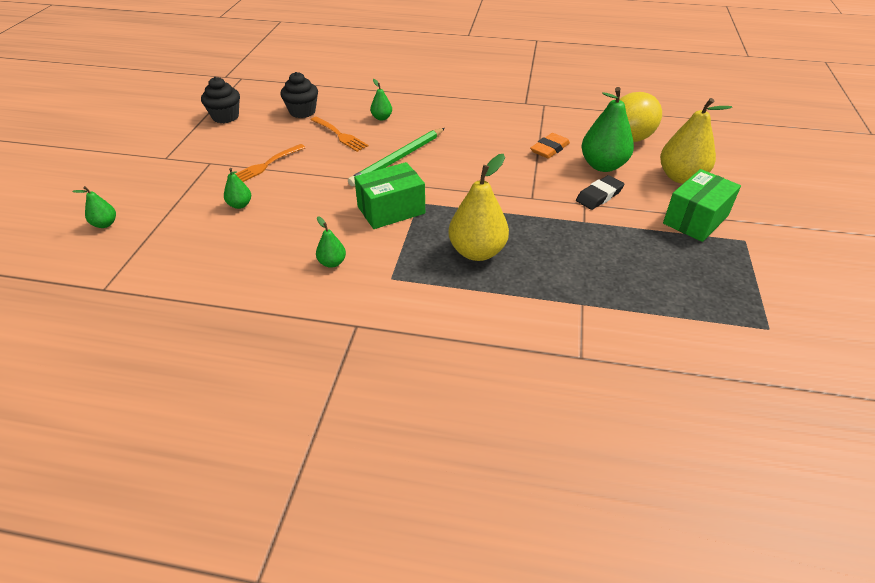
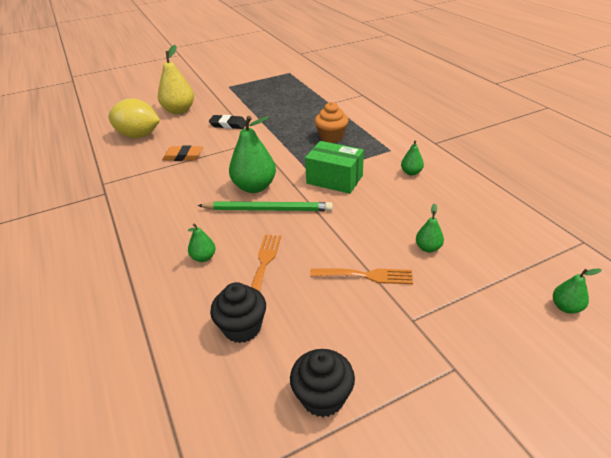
camera: 125 degrees left, 5 degrees down
(477, 252) = (331, 137): yellow pear -> orange cupcake
(603, 165) = (188, 133): green pear -> green pear (254, 187)
(695, 219) = (223, 98): green box -> none

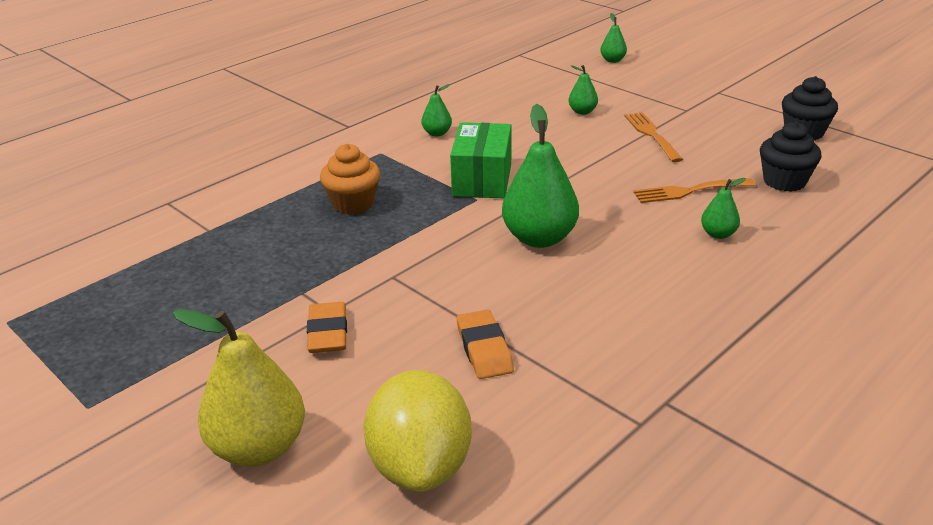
camera: 110 degrees left, 5 degrees down
(228, 124) = (328, 332): black eraser -> orange eraser
(268, 209) = (586, 214): green pencil -> none

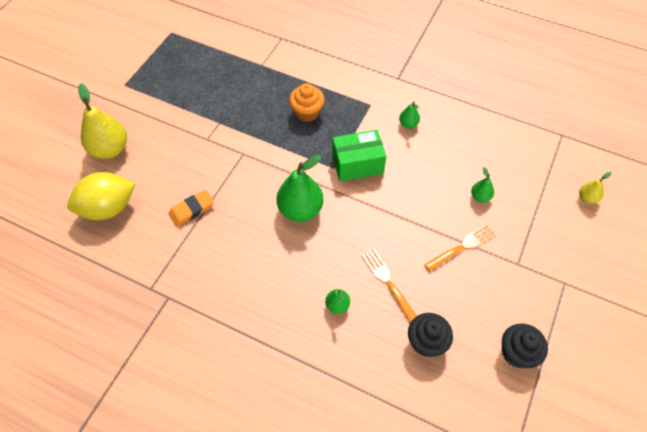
camera: 70 degrees right, 25 degrees up
(328, 332) = (190, 144): orange eraser -> none
(612, 60) = (587, 198): green pear -> yellow pear

